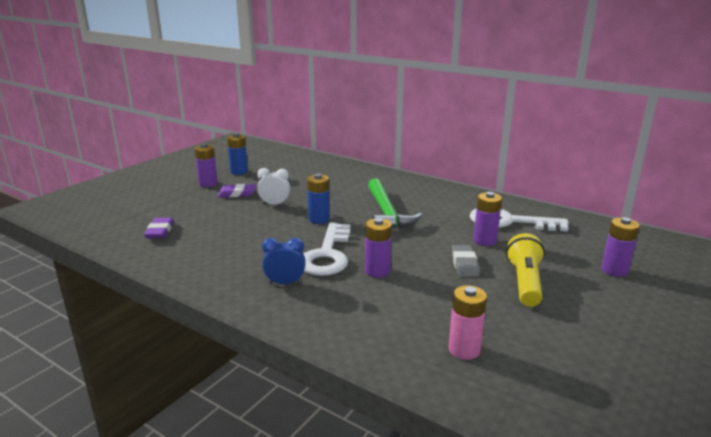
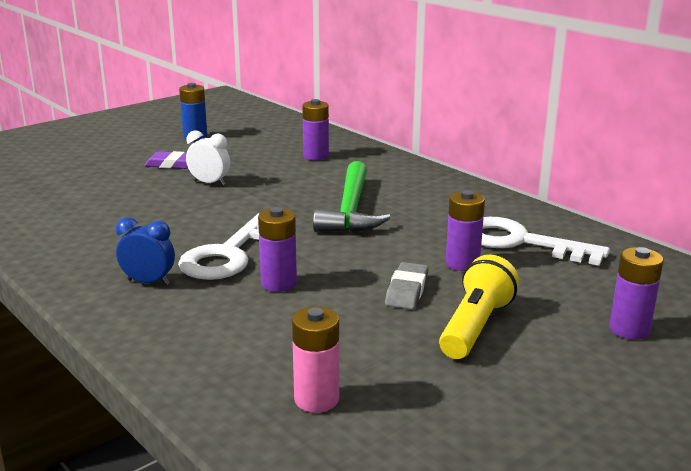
camera: 15 degrees right, 0 degrees up
(160, 231) = (45, 200): purple eraser -> none
(208, 184) = (145, 148): purple battery -> purple battery (316, 156)
(319, 219) = (252, 208): blue battery -> none

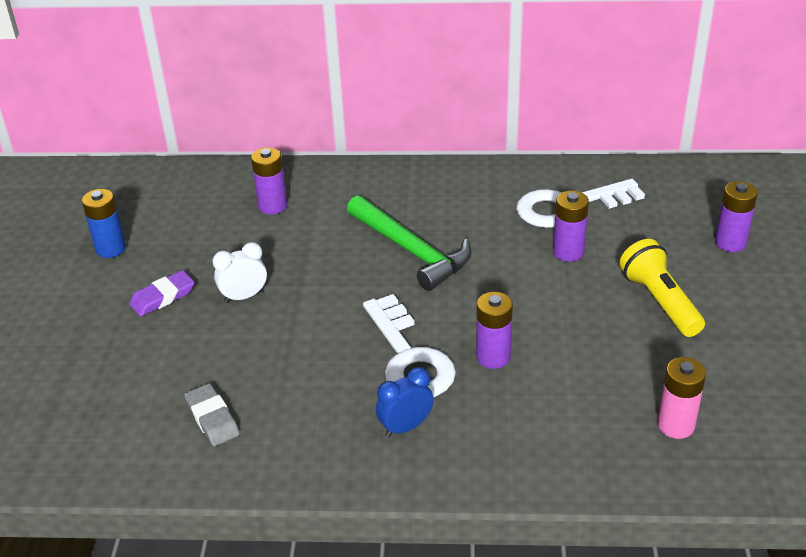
camera: 45 degrees left, 15 degrees up
(407, 290) = (577, 301): grey eraser -> grey eraser (212, 418)

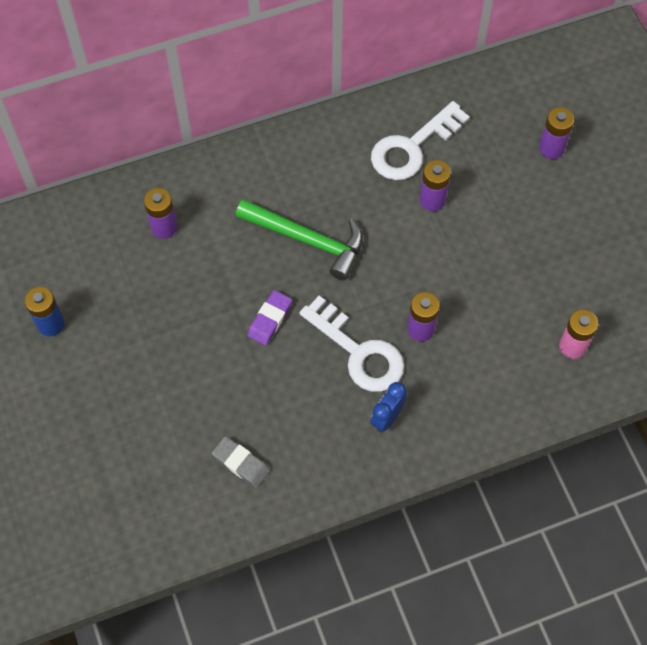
camera: 25 degrees left, 25 degrees up
(163, 297) = (129, 360): purple eraser -> purple eraser (270, 319)
(244, 296) = (197, 336): white clock -> none
(659, 301) = (520, 230): yellow flashlight -> none

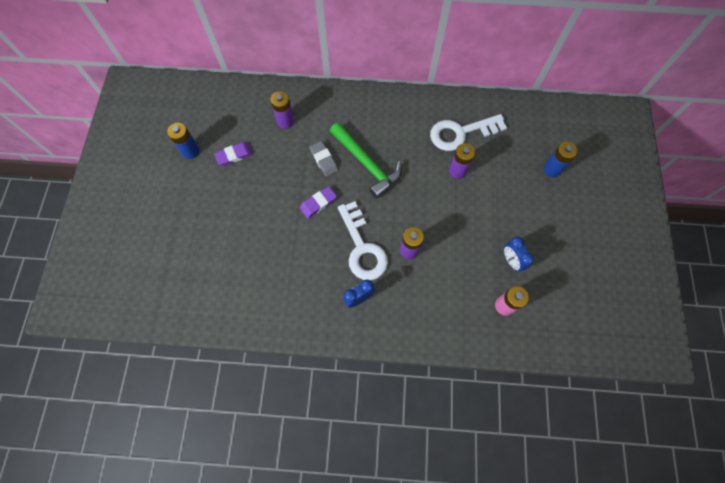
camera: 25 degrees right, 5 degrees up
(117, 303) = (234, 155): none -> purple eraser
(241, 463) = (253, 286): grey eraser -> grey eraser (324, 160)
(551, 148) = (552, 169): purple battery -> blue battery
(555, 287) = (511, 261): none -> blue clock

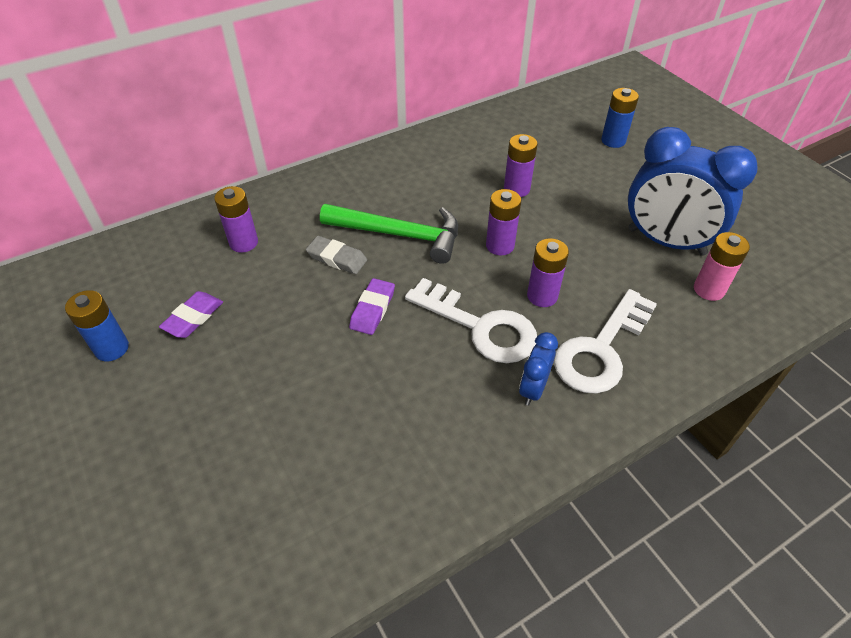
camera: 35 degrees left, 20 degrees down
(414, 204) = (500, 245): none -> purple battery
(461, 133) = (484, 154): white key -> white key (601, 349)
(511, 261) = (666, 242): blue clock -> blue clock, size x2.17

